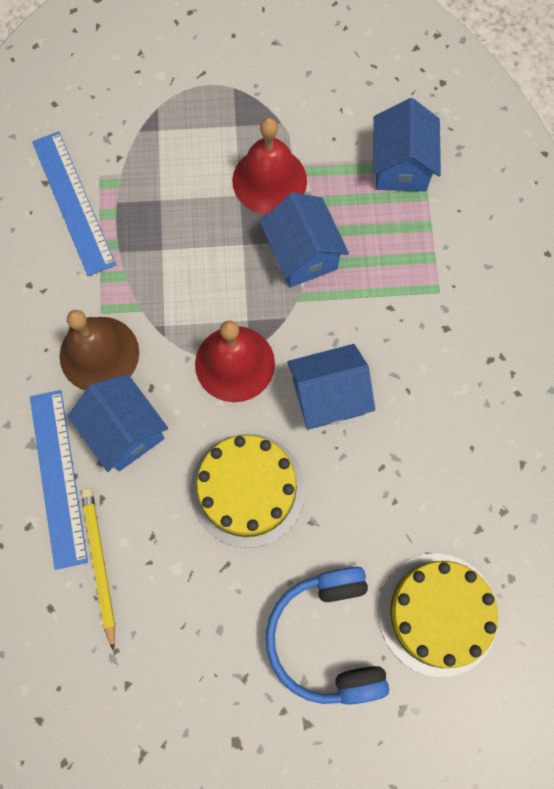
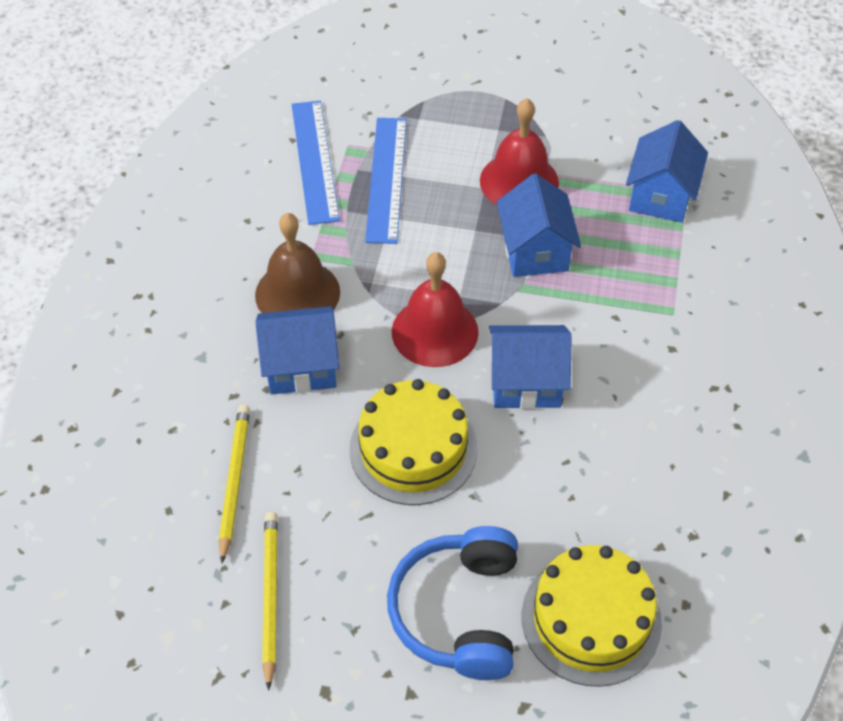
camera: 15 degrees right, 20 degrees down
(58, 477) = (218, 392): blue ruler -> blue ruler (386, 179)
(125, 431) = (301, 367): blue house -> blue house turned 75 degrees counterclockwise
(164, 668) = (270, 597): none -> yellow pencil

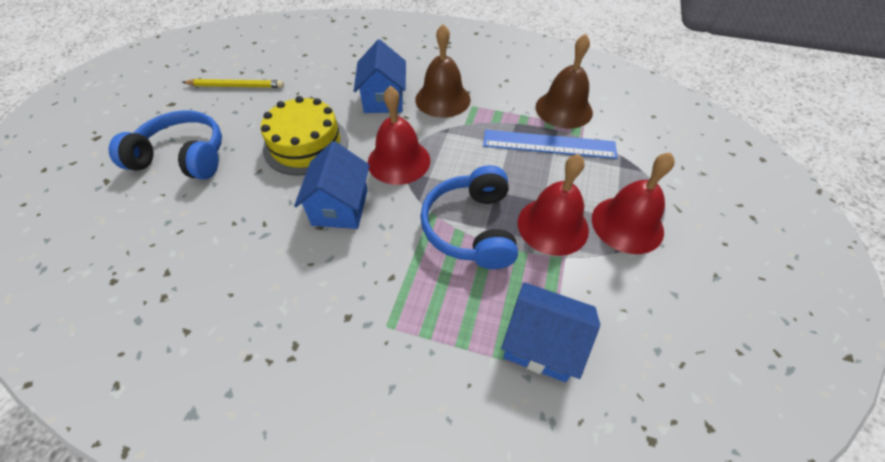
camera: 95 degrees right, 0 degrees up
(234, 481) = (312, 75): yellow pencil -> none
(314, 161) = (563, 109): blue ruler -> brown bell
(506, 122) = (627, 224): none -> red bell
(535, 251) = (471, 228): blue house -> blue headphones
(591, 619) = (138, 221): yellow cake -> none

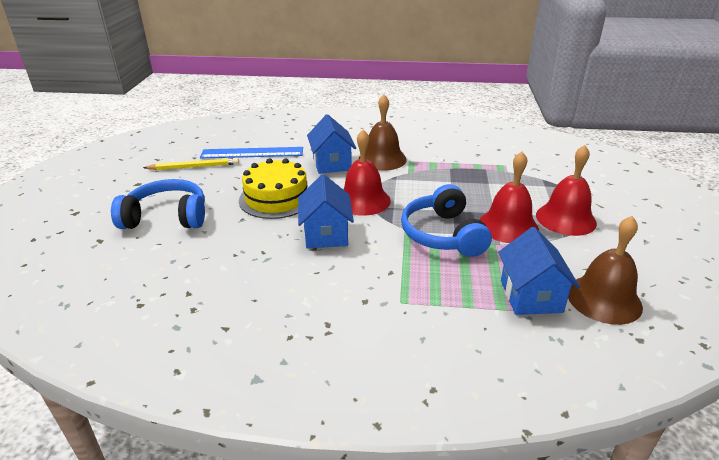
camera: 10 degrees left, 20 degrees down
(541, 344) = (530, 296): blue house -> blue house turned 75 degrees clockwise
(549, 144) = (483, 178): blue ruler -> blue ruler (252, 153)
(563, 109) = (485, 156): brown bell -> brown bell (604, 299)

